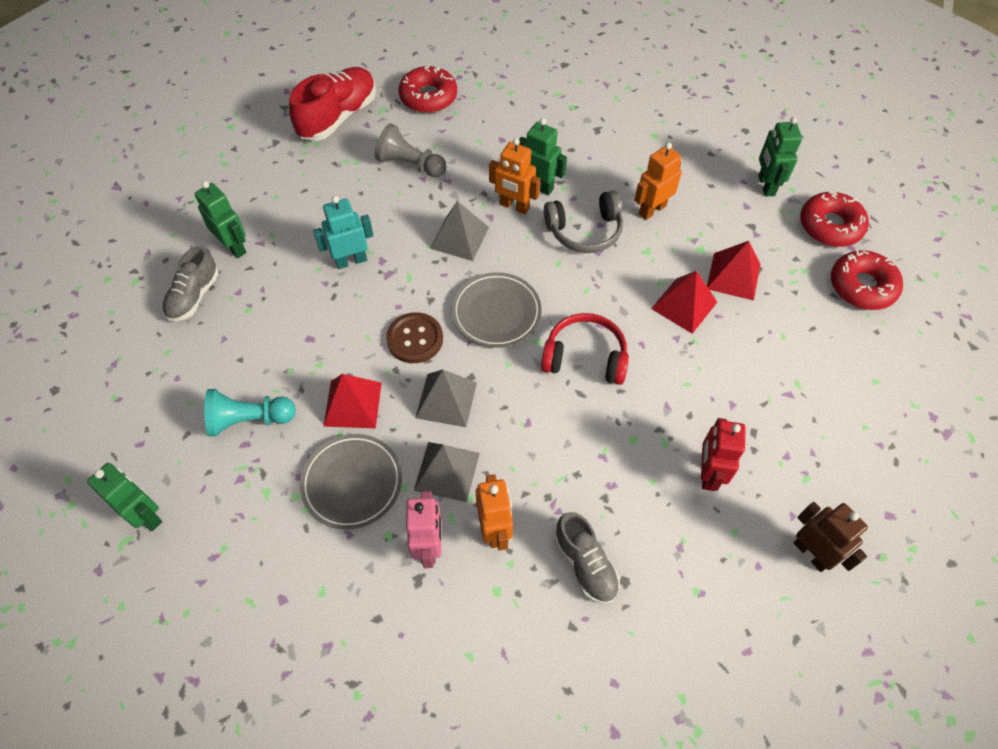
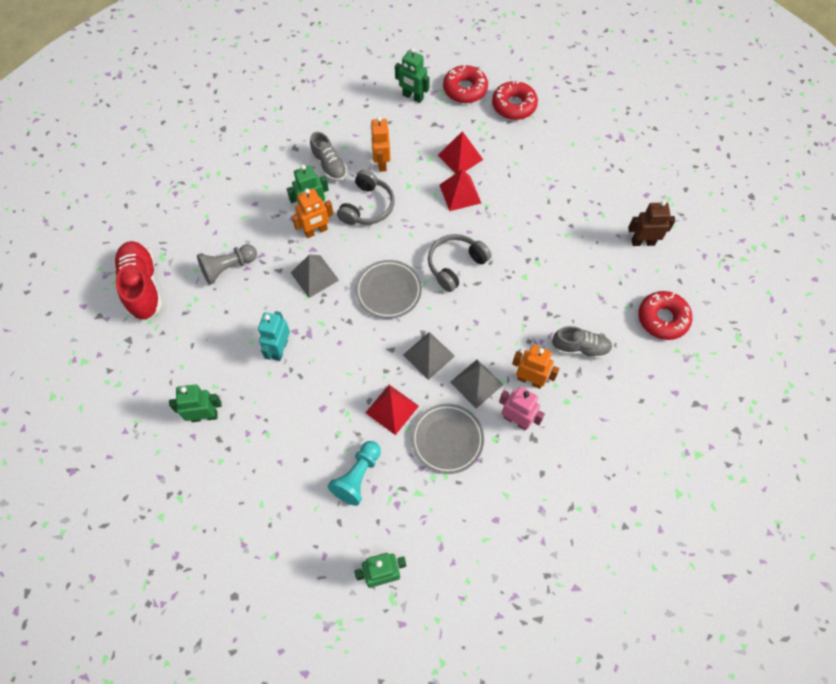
camera: 55 degrees left, 5 degrees up
(194, 296) = (227, 464): grey shoe -> grey shoe (329, 165)
(415, 339) = (372, 347): brown button -> none
(428, 97) = (177, 222): red donut -> red donut (662, 319)
(585, 357) = (455, 265): red headphones -> grey headphones
(708, 474) = (570, 256): red robot -> none

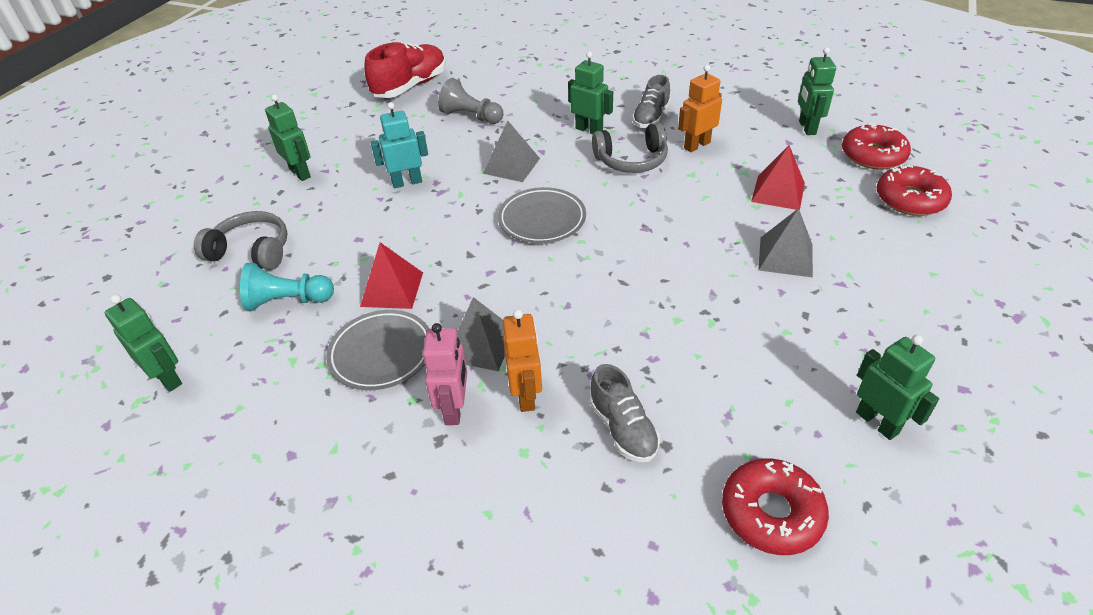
camera: 60 degrees right, 20 degrees down
(316, 231) = (565, 144): orange robot -> none
(428, 355) = (486, 286): grey pyramid -> grey pyramid (785, 256)
(455, 265) = (628, 253): grey headphones -> grey headphones (252, 251)
(460, 194) = (729, 214): red pyramid -> none
(643, 242) = (877, 422): brown robot -> green robot

